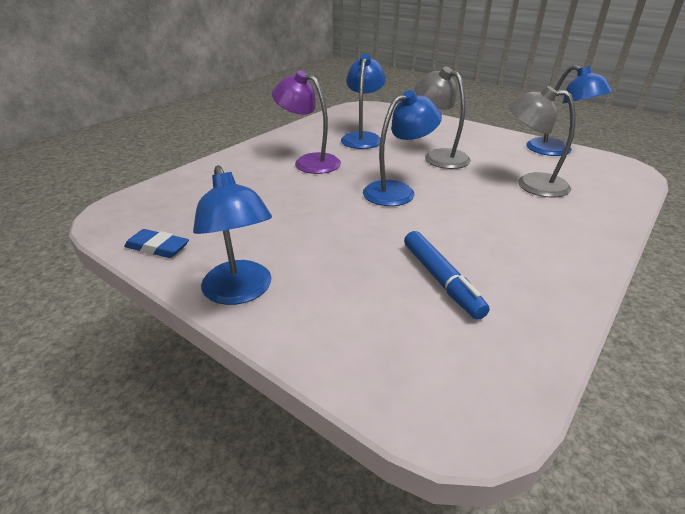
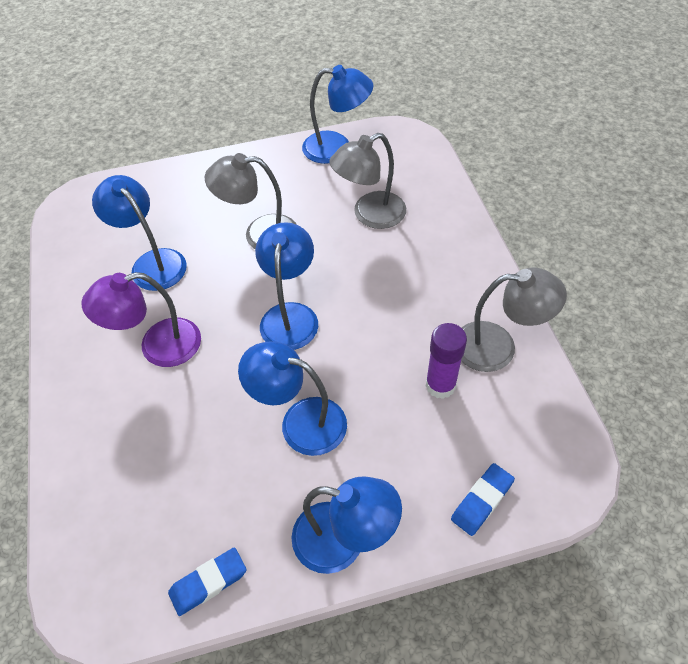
camera: 50 degrees left, 20 degrees up
(320, 230) = (300, 422): none -> blue lamp
(359, 358) = (482, 501): none -> blue eraser
(441, 280) = (440, 385): blue marker -> purple glue stick
(530, 296) = (498, 346): none -> grey lamp

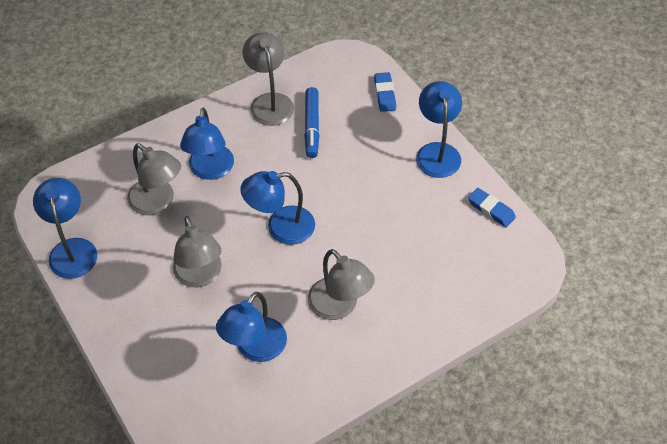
camera: 110 degrees left, 0 degrees up
(158, 346) = (339, 306): purple lamp -> grey lamp
(300, 422) = (368, 195): blue lamp -> blue lamp (210, 170)
(440, 385) = (312, 126): purple glue stick -> blue marker
(482, 501) = (384, 94): blue eraser -> blue eraser turned 60 degrees clockwise

